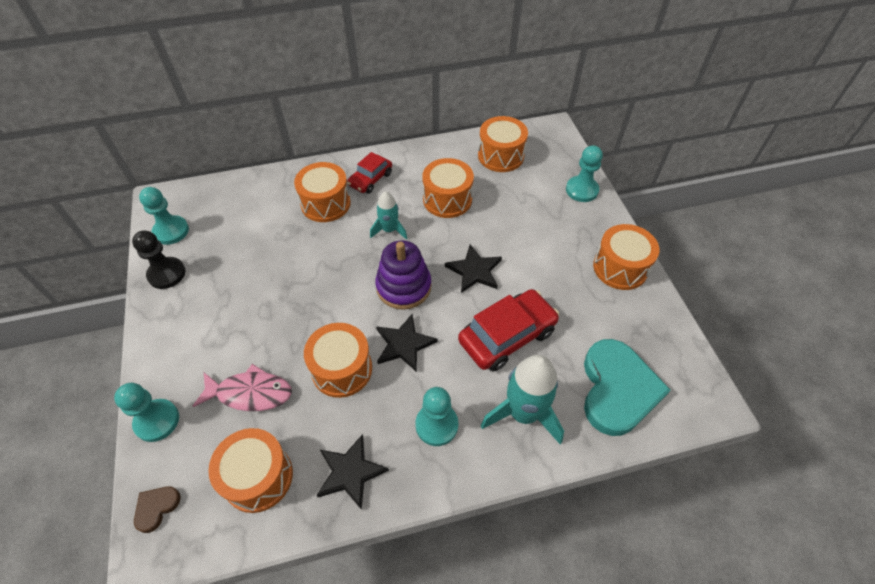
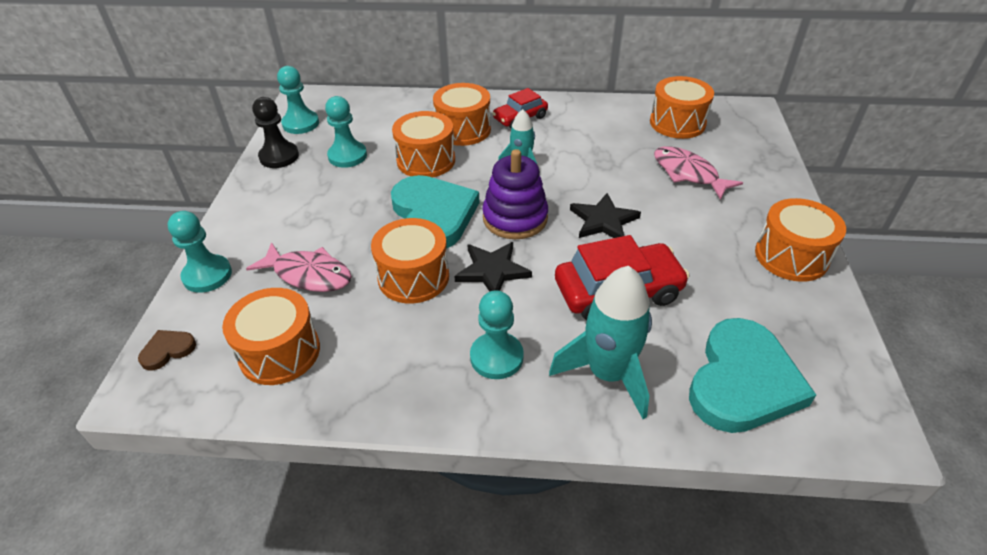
camera: 20 degrees right, 10 degrees down
(334, 302) = (433, 215): none -> turquoise heart
(350, 472) = (378, 376): black star -> none
(447, 199) = (598, 150): orange drum -> orange drum (426, 160)
(524, 206) = (688, 174): none -> pink fish
(581, 190) = (767, 171): turquoise pawn -> turquoise pawn (347, 156)

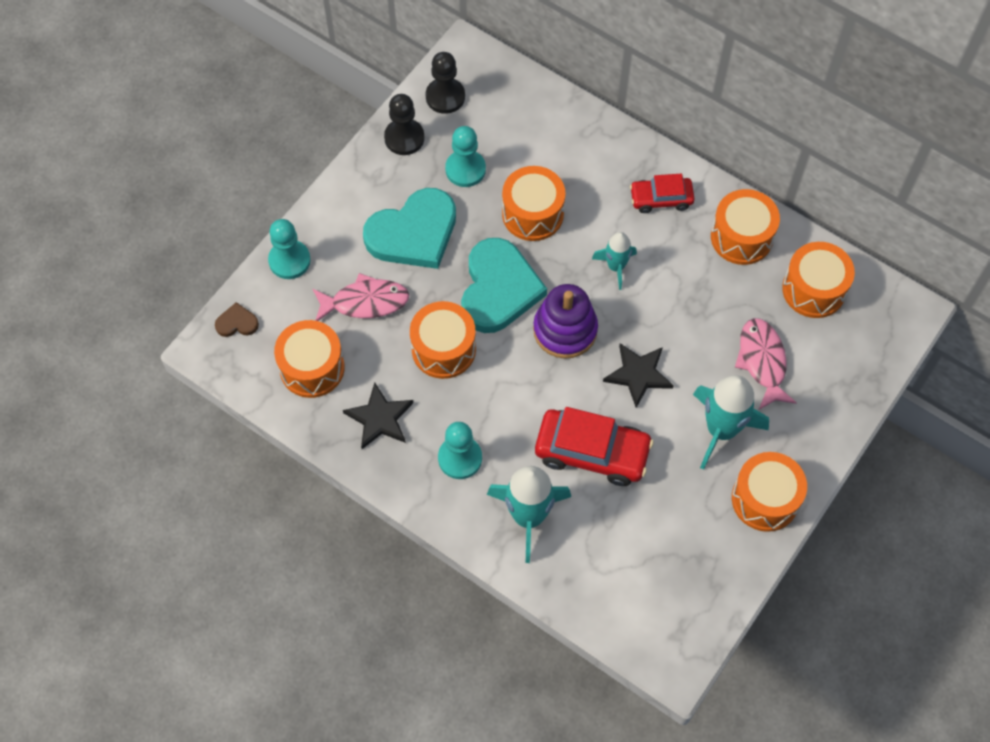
camera: 30 degrees right, 20 degrees up
(300, 124) = (445, 97): turquoise pawn -> black pawn
(308, 274) = (365, 302): pink fish -> pink fish turned 60 degrees counterclockwise
(463, 130) = (594, 187): orange drum -> orange drum (741, 237)
(492, 271) = (508, 377): black star -> black star (379, 418)
(705, 227) = (721, 430): none -> turquoise rocket
(742, 381) = (619, 577): turquoise heart -> turquoise heart (413, 233)

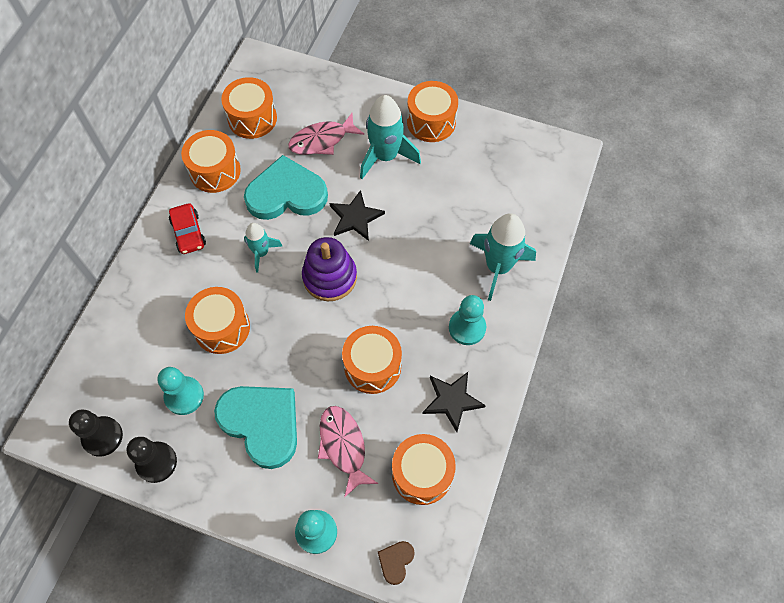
camera: 105 degrees left, 0 degrees up
(237, 323) = (396, 561): brown heart -> brown heart turned 45 degrees clockwise
(498, 289) = (303, 337): turquoise heart -> turquoise heart (286, 193)
(592, 452) = (431, 235): red car -> none

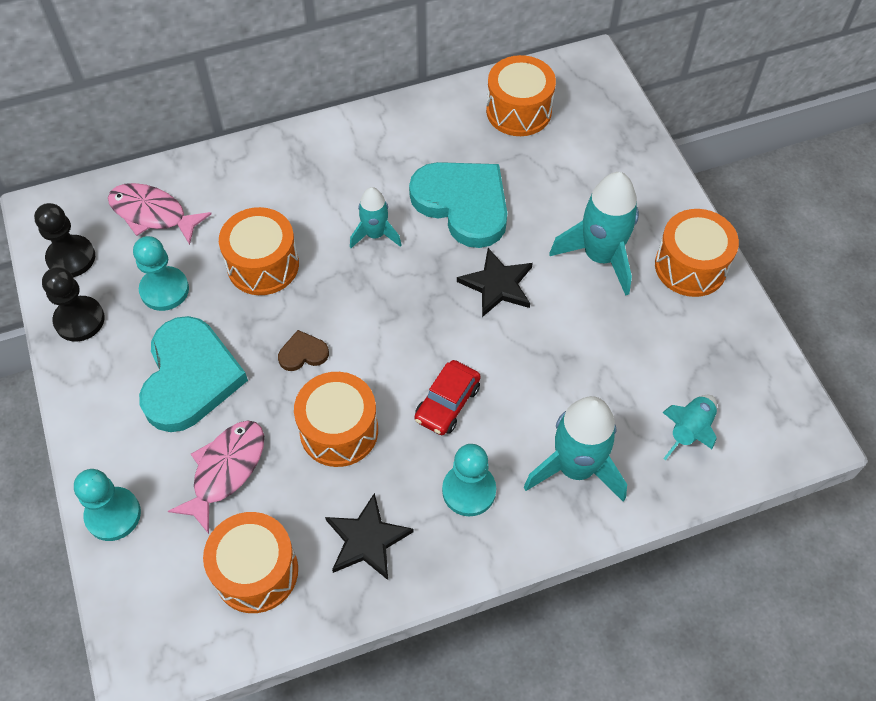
camera: 50 degrees right, 5 degrees down
(188, 233) = (338, 160): red car -> red car (447, 403)
(215, 171) = (427, 128): orange drum -> none
(322, 140) = (557, 187): pink fish -> pink fish (153, 214)
(330, 277) = (405, 314): purple stacking toy -> none
(396, 561) = (137, 617): brown heart -> brown heart (303, 353)
(522, 199) = (689, 431): none -> turquoise rocket

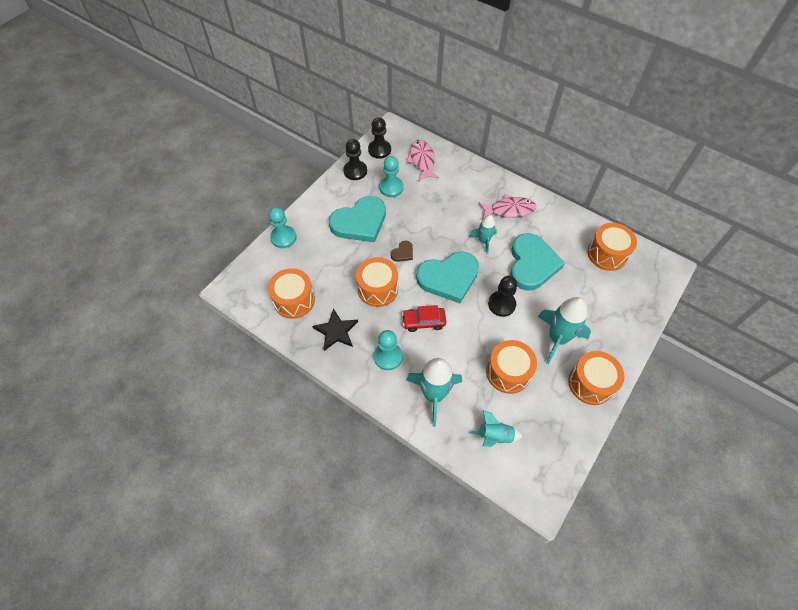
camera: 55 degrees right, 0 degrees up
(226, 470) = (329, 261): pink fish -> pink fish (509, 210)
(263, 265) = (432, 211): orange drum -> orange drum (508, 372)
(303, 353) = (403, 253): brown heart -> brown heart turned 90 degrees clockwise
(400, 321) = (448, 278): none -> turquoise heart
(497, 285) = (501, 304): black star -> black pawn

